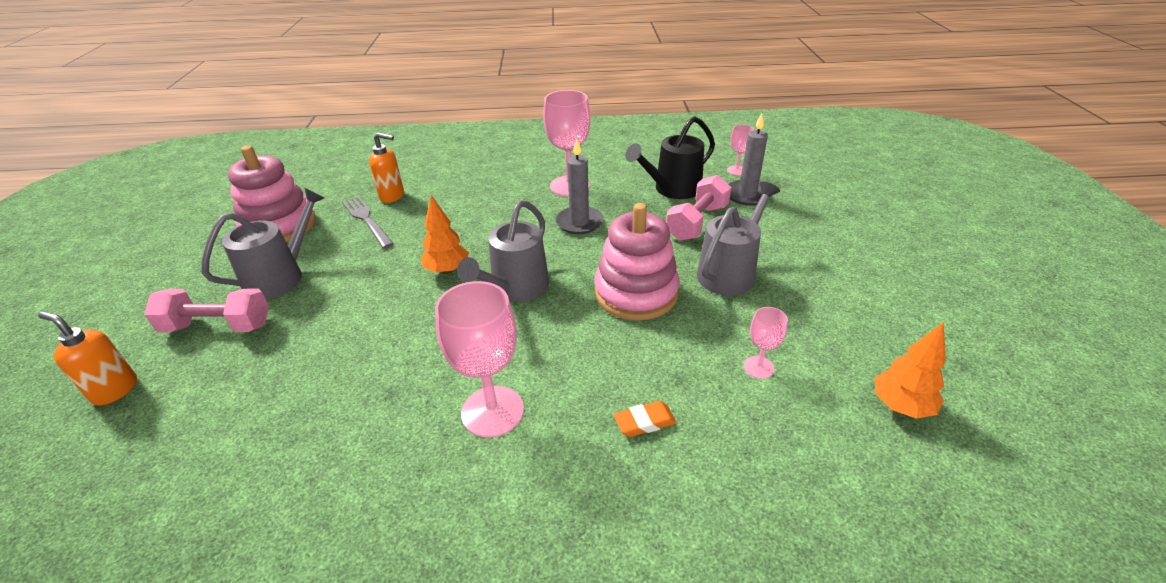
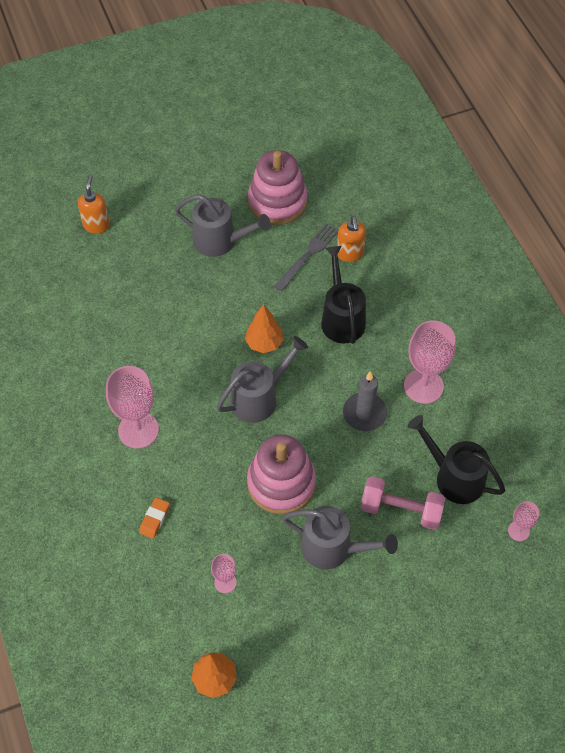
camera: 70 degrees right, 20 degrees up
(218, 326) = (161, 239): pink dumbbell -> none
(460, 215) = (341, 318): none -> black watering can
(516, 288) = (259, 398): grey watering can -> grey watering can turned 135 degrees clockwise
(644, 422) = (154, 519): orange eraser -> orange eraser turned 60 degrees clockwise
(747, 195) = (470, 547): grey candle -> none

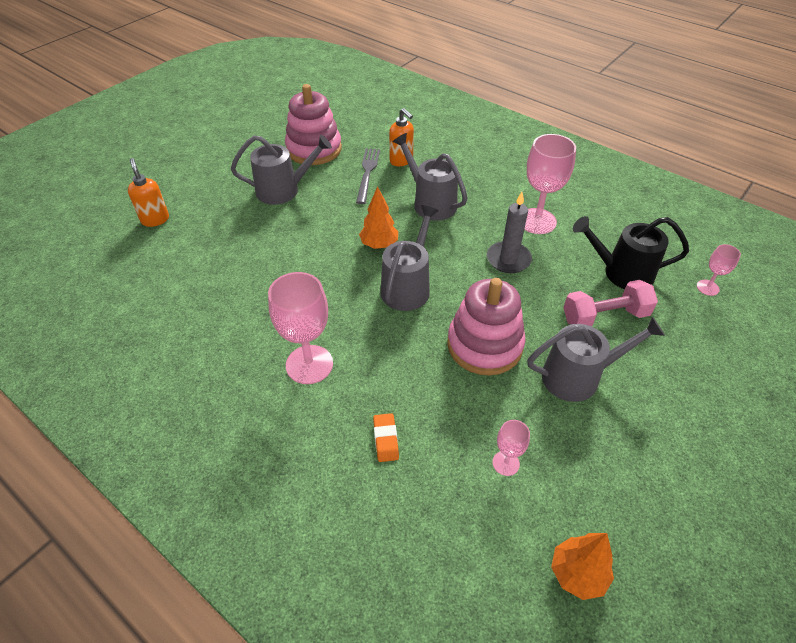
camera: 30 degrees left, 10 degrees down
(341, 318) = (431, 203): black watering can -> grey watering can

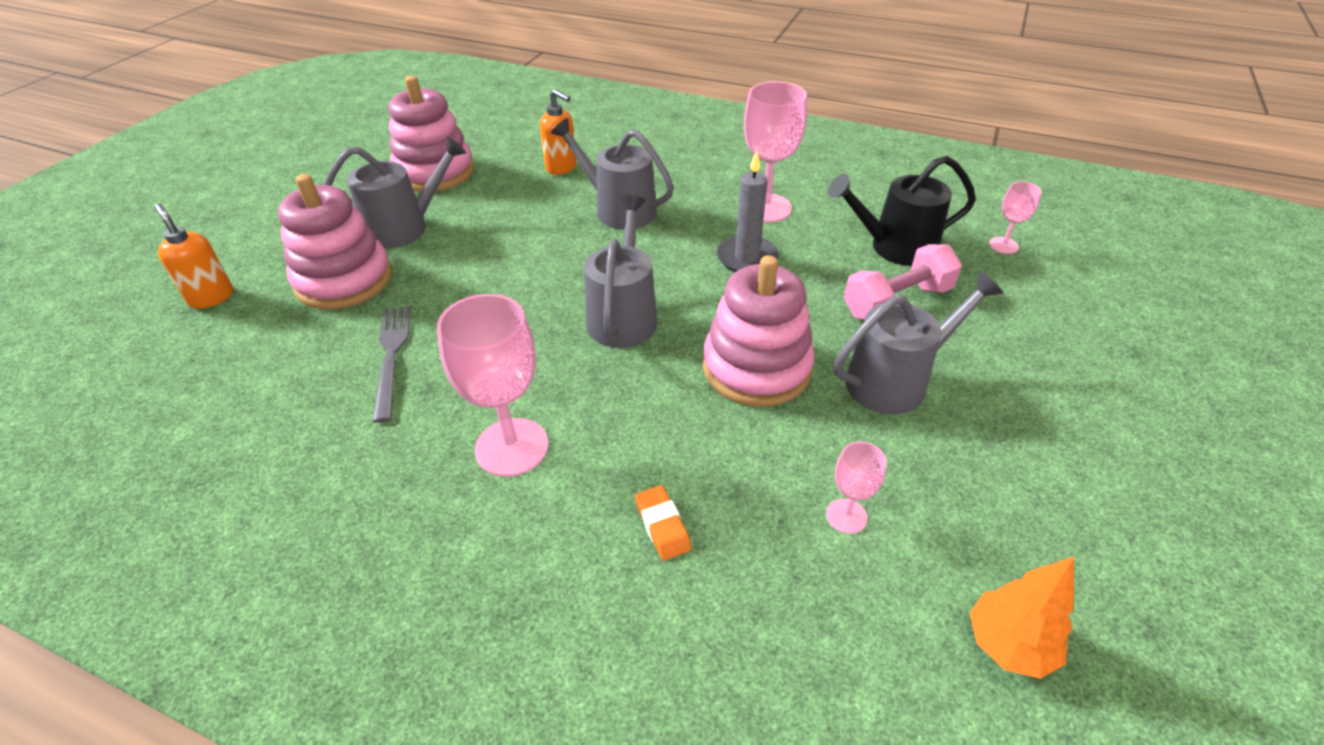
camera: 15 degrees left, 5 degrees down
(236, 223) = (344, 280): none -> pink stacking toy
(367, 173) = (520, 189): grey fork -> grey fork (392, 356)
(379, 245) = (565, 271): orange tree -> none

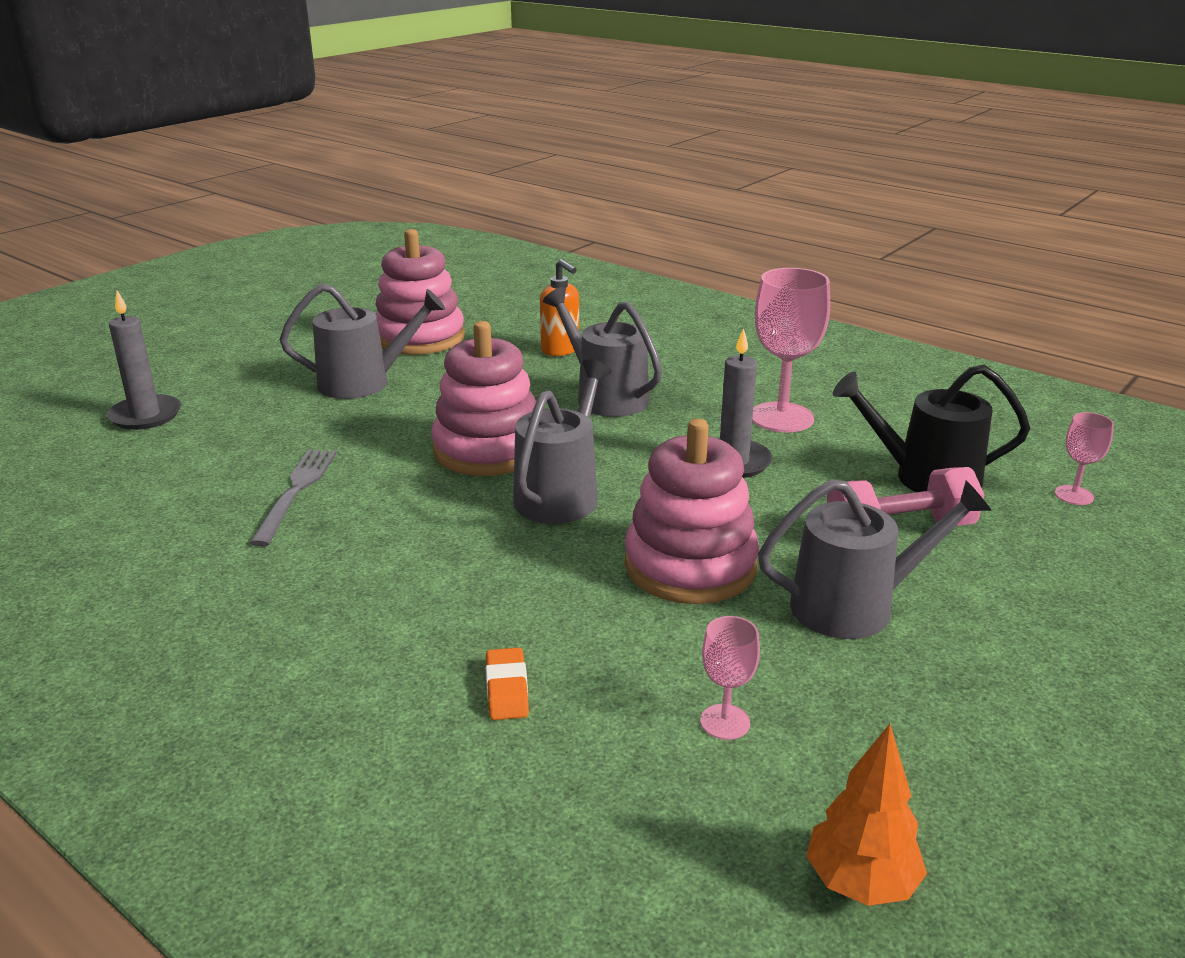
camera: 15 degrees right, 15 degrees down
(211, 297) = (145, 415): orange soap dispenser -> grey candle
(344, 280) = (280, 419): pink stacking toy -> pink stacking toy (488, 449)
(512, 447) = (380, 590): pink goblet -> none

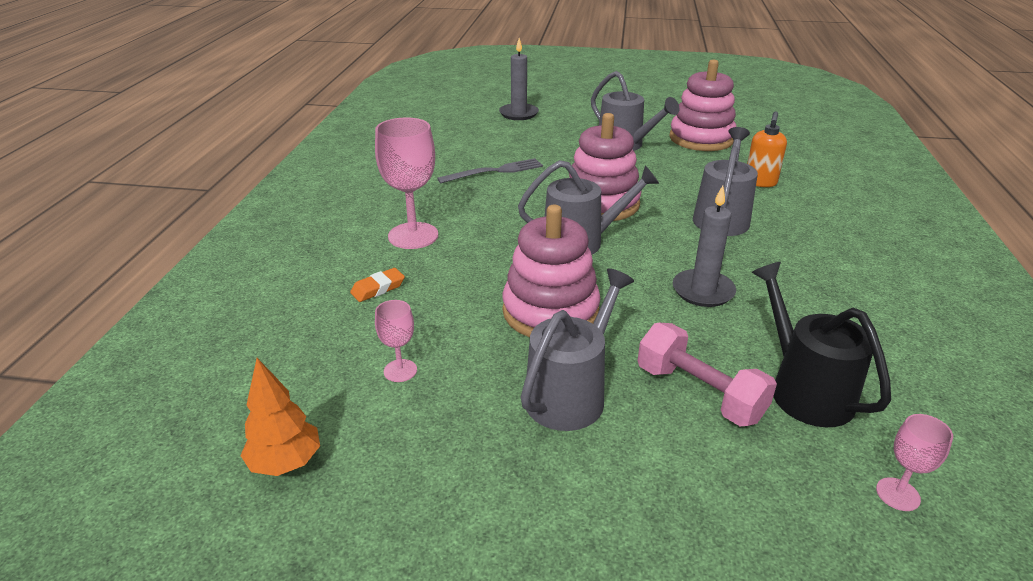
camera: 60 degrees right, 5 degrees up
(781, 417) = (800, 293): pink goblet -> pink goblet (413, 236)
(854, 606) = (570, 394): grey watering can -> grey watering can turned 105 degrees counterclockwise

